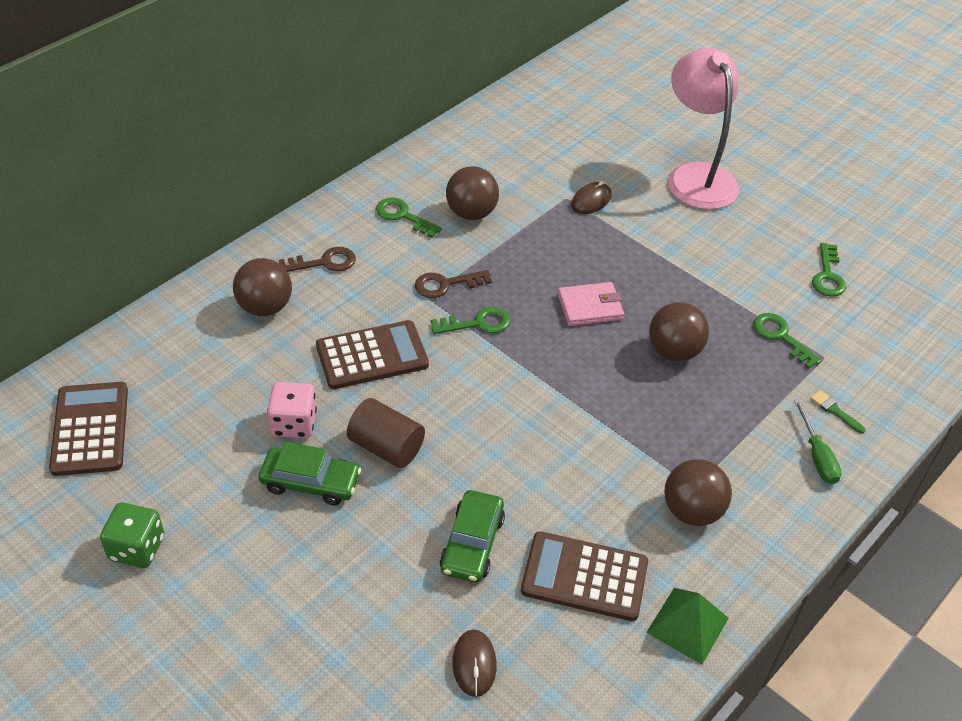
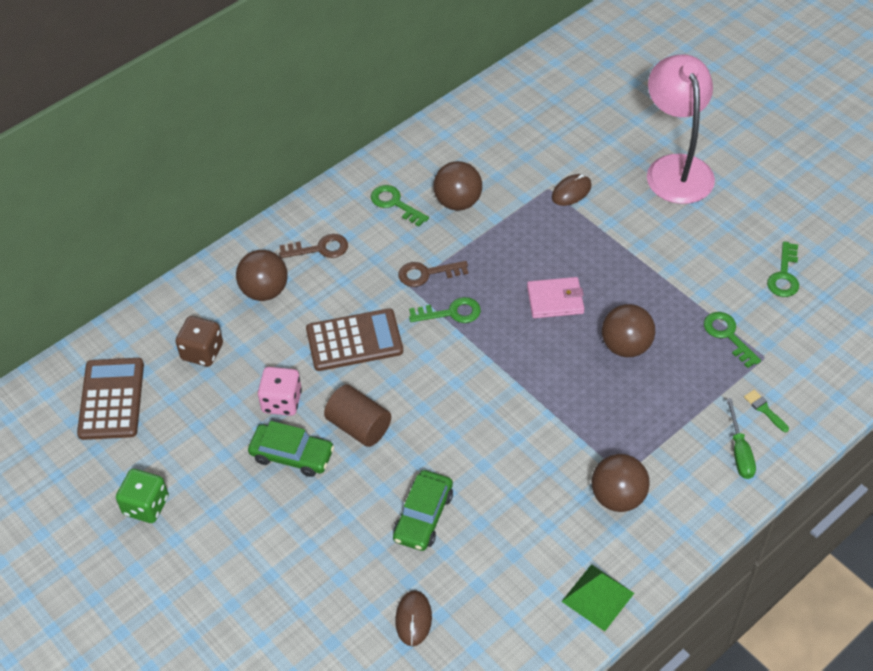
camera: 10 degrees right, 5 degrees up
(196, 373) = (202, 352): none -> brown dice
(584, 577) = (515, 550): brown calculator -> none

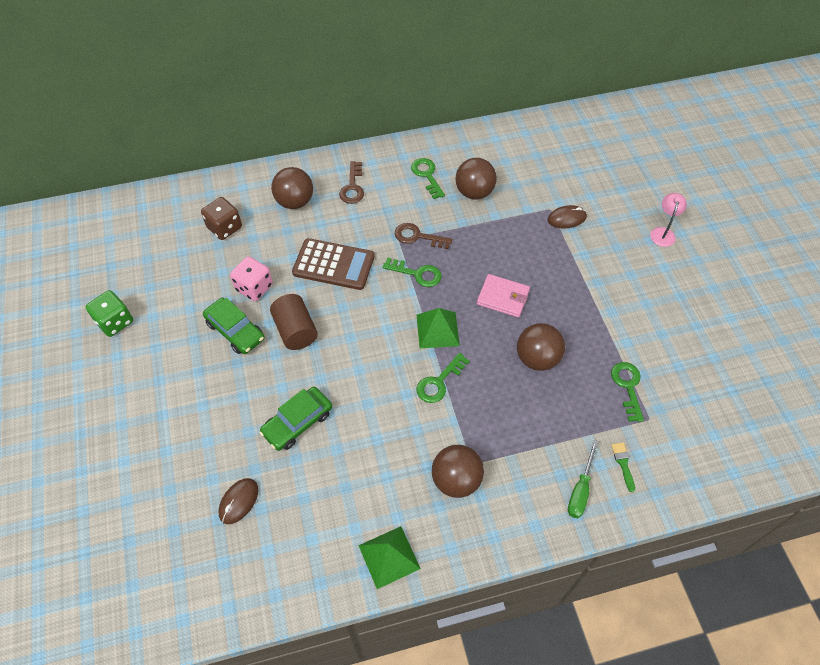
camera: 25 degrees right, 5 degrees up
(111, 399) = (144, 235): brown calculator -> none
(320, 248) = (352, 187): brown key -> brown key turned 75 degrees clockwise
(509, 361) = (437, 330): none -> green pyramid
(675, 168) = (663, 232): pink lamp -> pink lamp, size x0.42
(784, 275) = (706, 357): green key -> green key (439, 382)

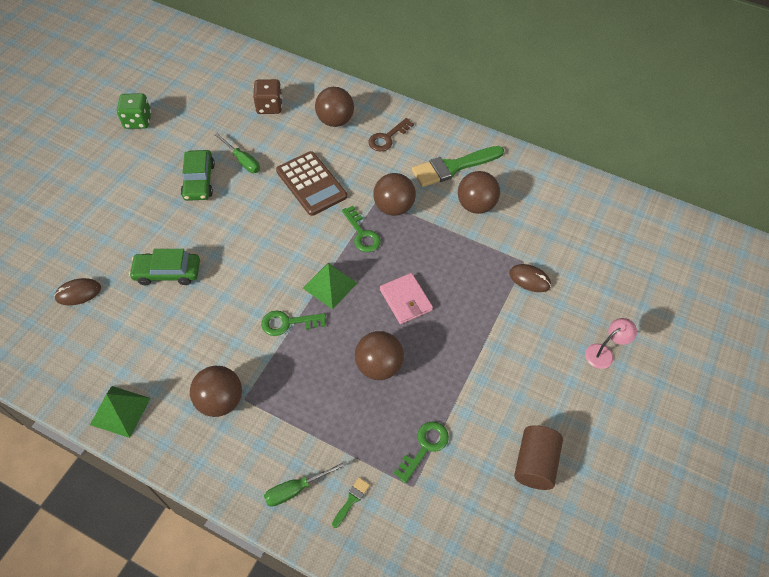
camera: 40 degrees right, 0 degrees up
(254, 287) = (242, 161): pink dice -> green screwdriver
(295, 331) = (235, 210): brown cylinder -> brown cylinder (534, 463)
(417, 237) = (393, 207): brown key -> brown ball
(427, 175) = (453, 167): green key -> green brush

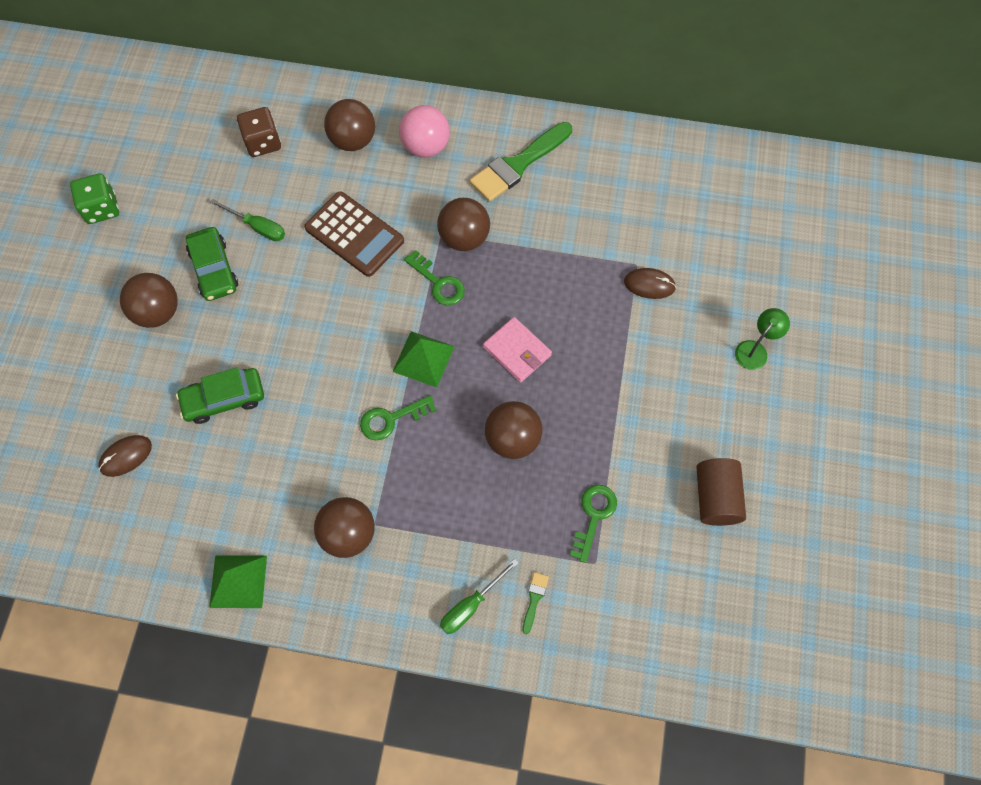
camera: 15 degrees left, 10 degrees up
(387, 138) = (426, 147): brown key -> pink ball
(475, 205) = (560, 208): brown ball -> brown ball (158, 312)
(604, 353) = (755, 350): pink lamp -> green lamp

